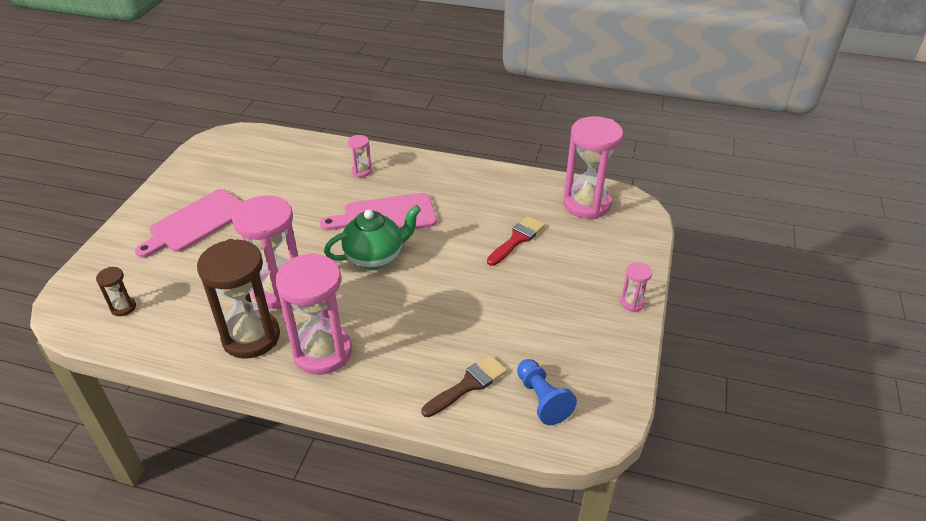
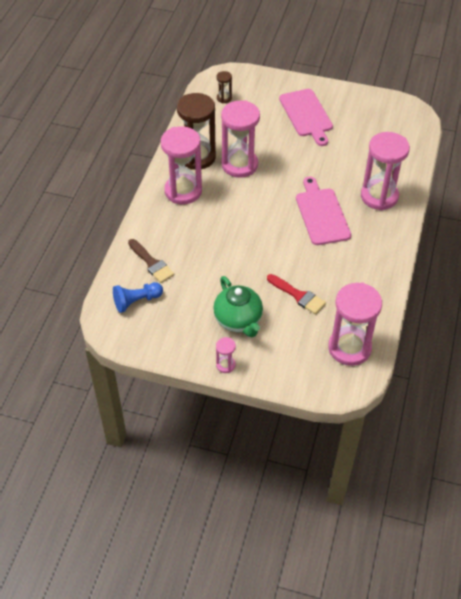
camera: 90 degrees right, 10 degrees up
(196, 223) = (306, 115): pink cutting board -> pink cutting board turned 150 degrees counterclockwise
(361, 171) = (379, 196): pink hourglass -> pink hourglass, size x2.26
(375, 257) = (274, 211): green teapot -> green teapot (238, 320)

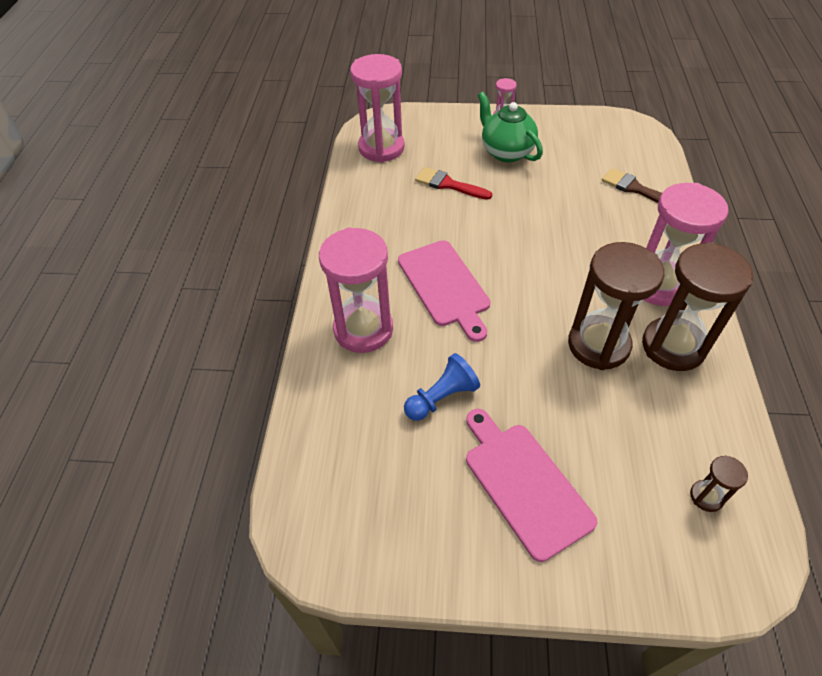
camera: 170 degrees right, 0 degrees up
(136, 301) = (625, 151): blue pawn -> blue pawn (442, 397)
(239, 165) = (598, 345): pink hourglass -> brown hourglass

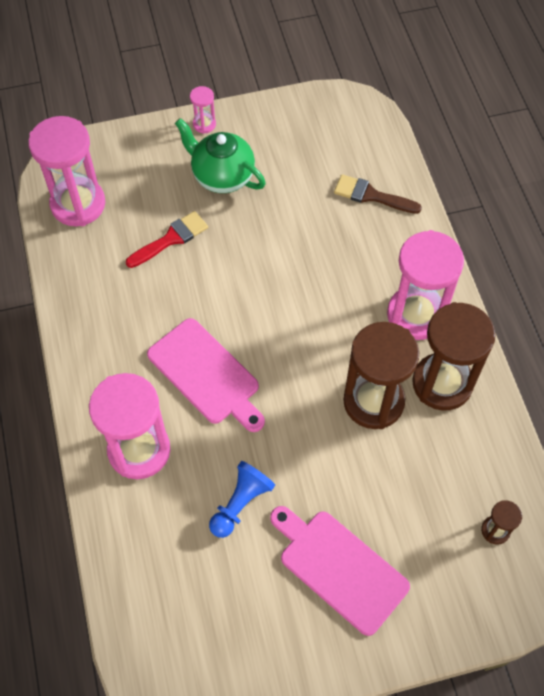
camera: 20 degrees left, 10 degrees up
(448, 184) = (171, 239): red brush -> red brush turned 135 degrees clockwise

